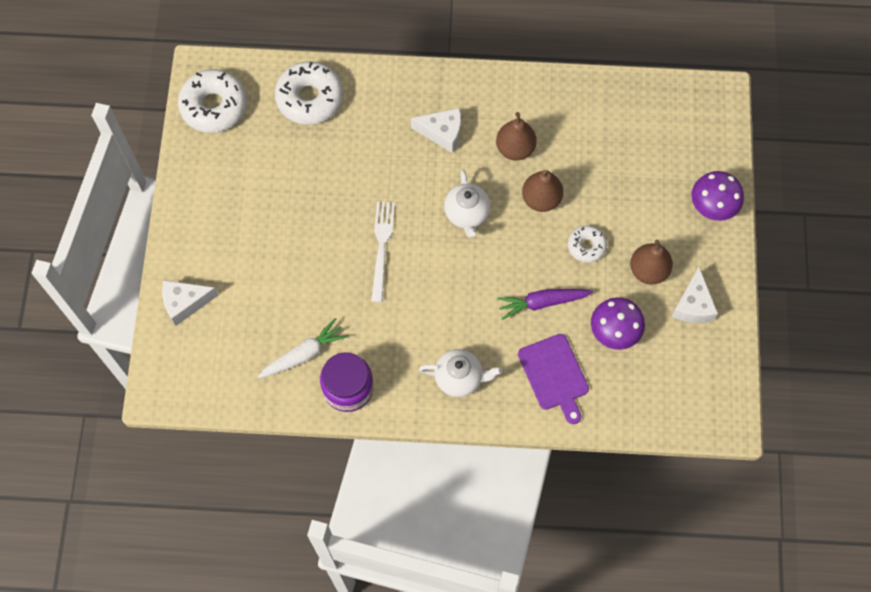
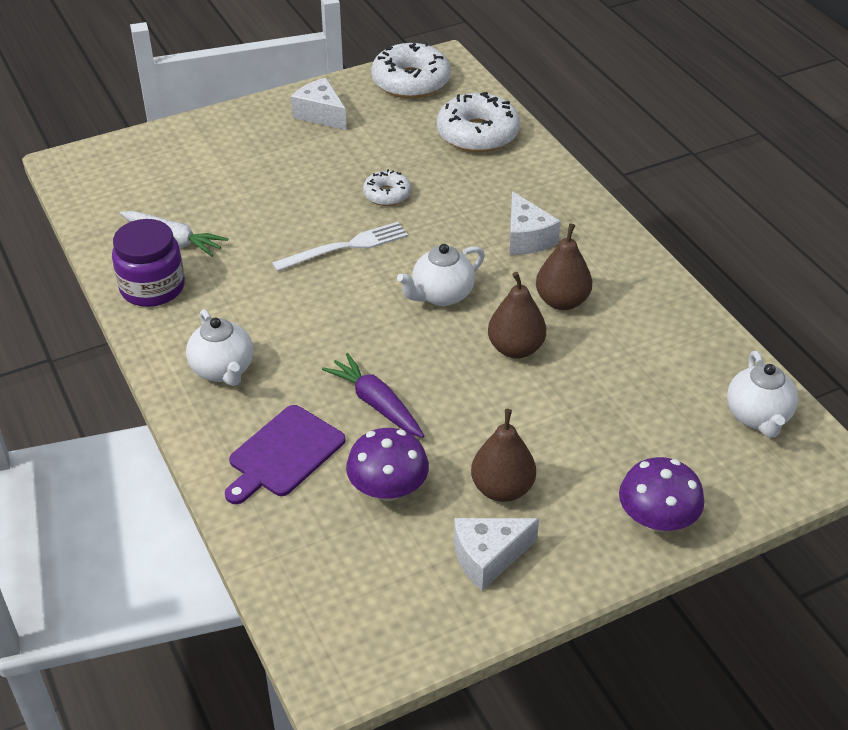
camera: 60 degrees right, 25 degrees down
(185, 303) = (178, 144): white cheese -> white cheese (321, 114)
(586, 246) = (486, 414): white donut -> white donut (387, 194)
(670, 107) = (758, 417): none -> white teapot

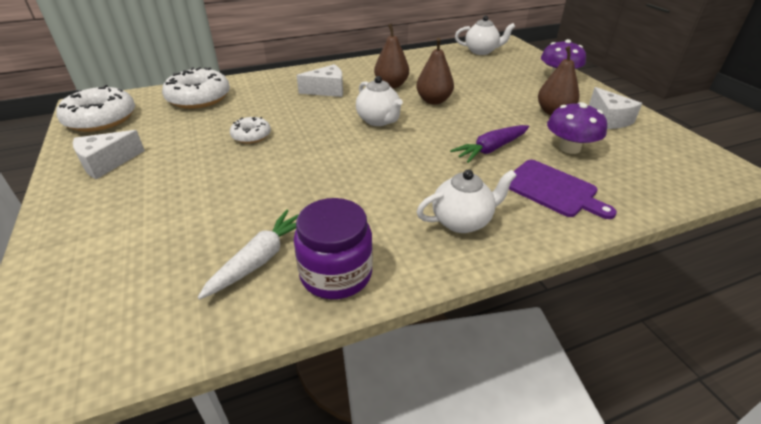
camera: 85 degrees left, 5 degrees down
(345, 247) = (311, 156): white fork -> none

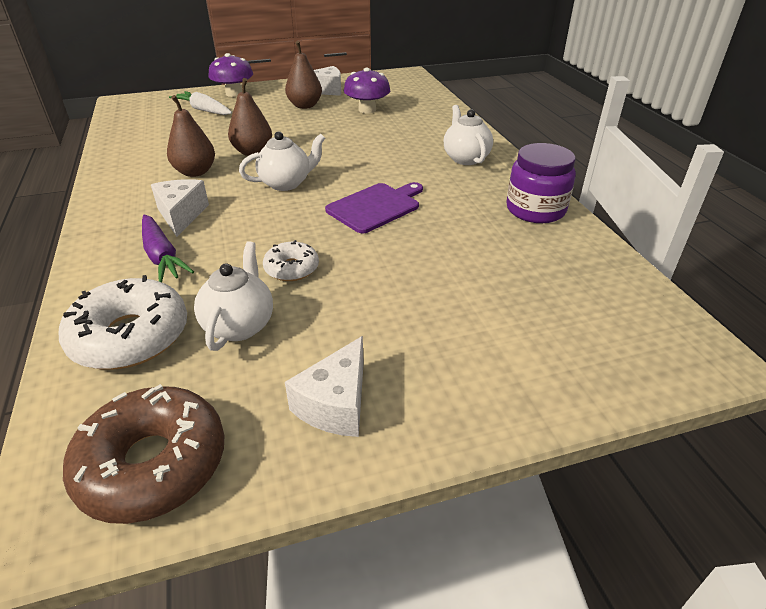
camera: 85 degrees left, 0 degrees up
(101, 119) = (153, 464): white donut -> brown donut
(107, 163) = (335, 404): white cheese -> white cheese turned 60 degrees clockwise
(259, 259) = (527, 246): white carrot -> white carrot (204, 110)
(481, 51) = (136, 116): white teapot -> white teapot (239, 325)
(491, 149) = (362, 137): purple carrot -> purple carrot (162, 256)
(552, 189) = (425, 124): purple cutting board -> purple cutting board (376, 207)

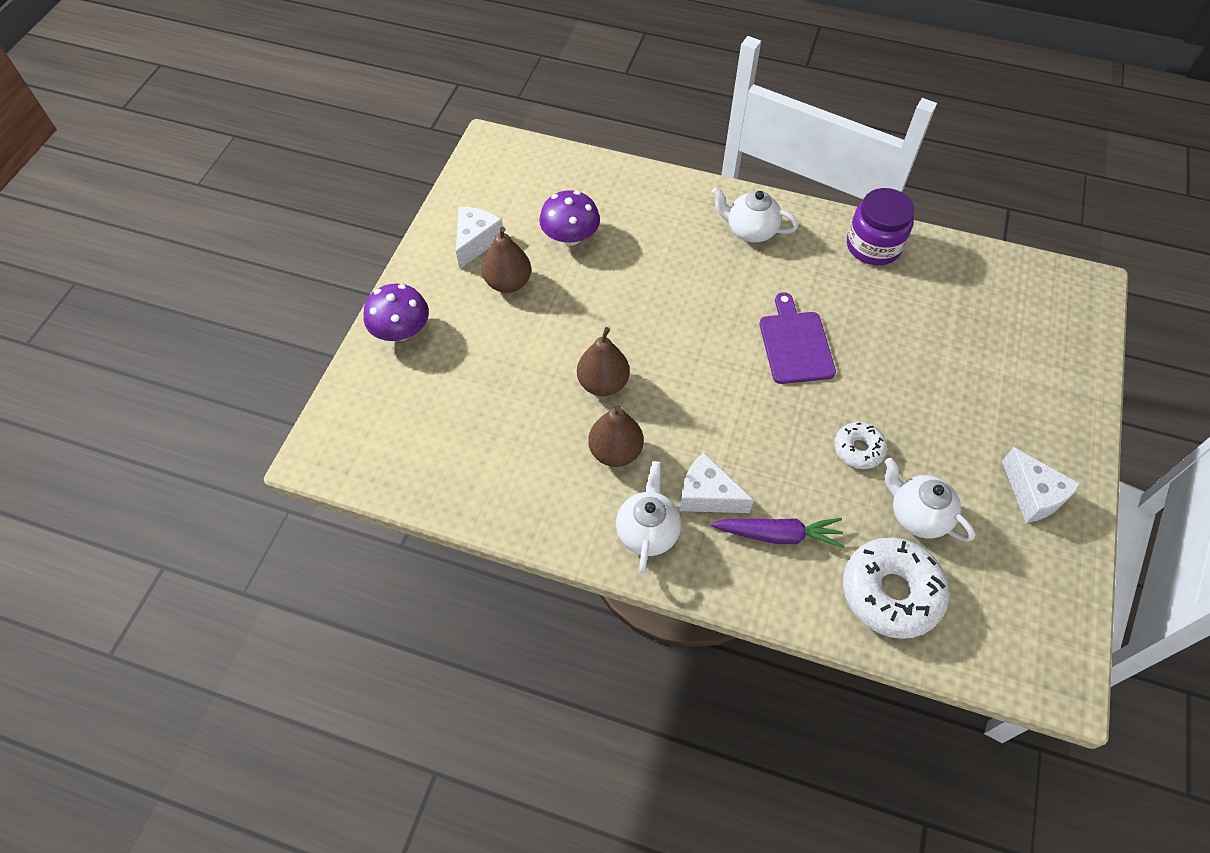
camera: 55 degrees left, 20 degrees up
(153, 464) = (1038, 616): brown donut -> none
(204, 110) = (434, 382): white carrot -> none
(286, 183) = (700, 387): white teapot -> white teapot (647, 531)

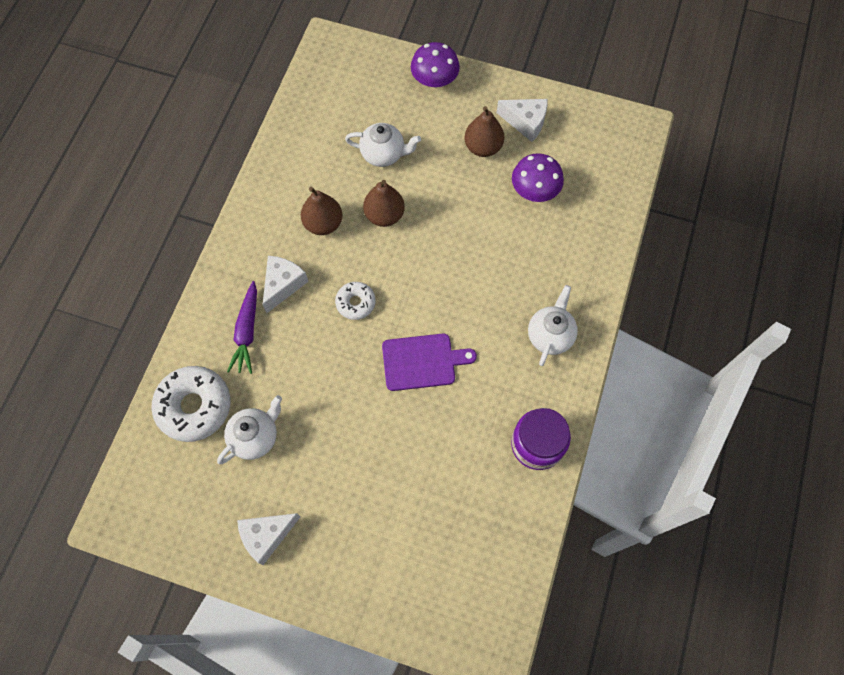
camera: 90 degrees right, 10 degrees up
(647, 531) = (257, 244): white teapot -> white teapot (384, 154)
(858, 449) = (317, 400): white donut -> white donut (355, 303)

